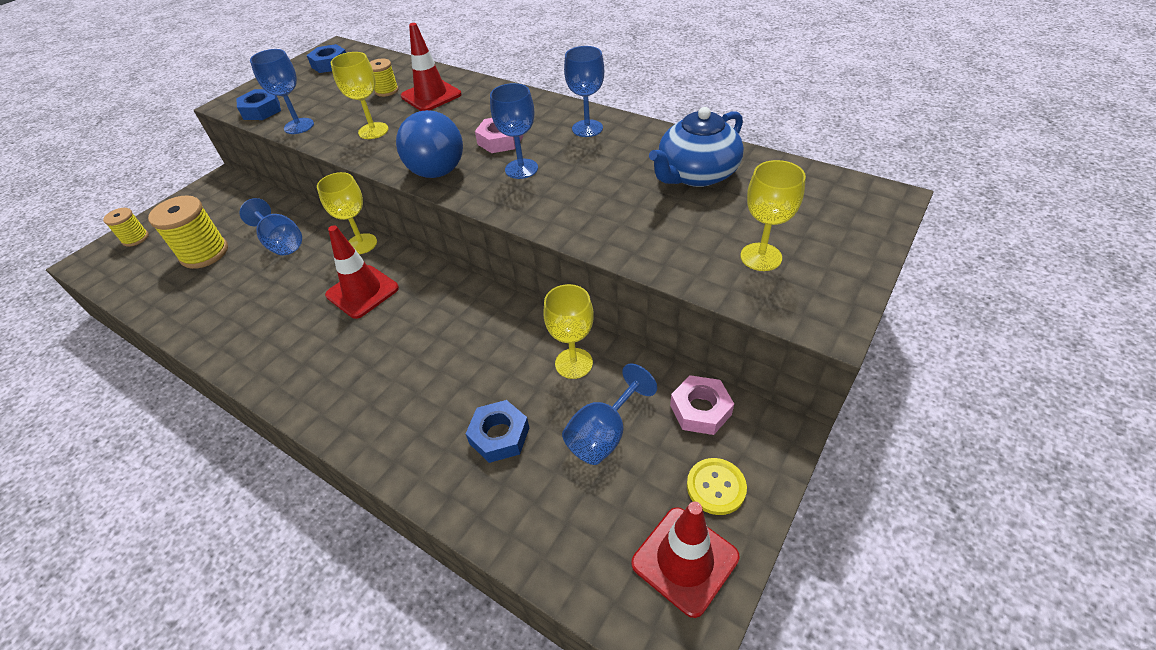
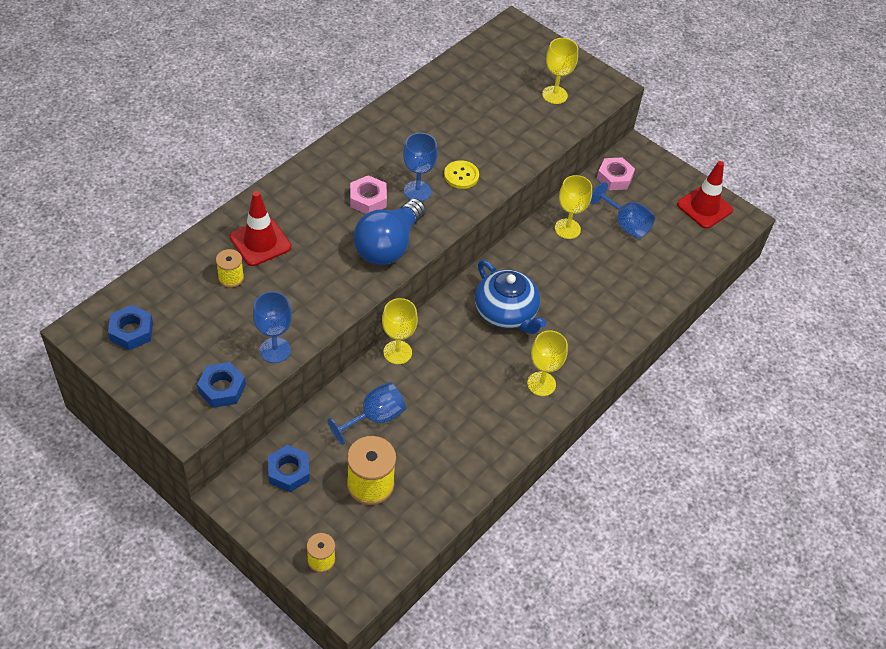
camera: 90 degrees left, 5 degrees up
(362, 292) = (463, 350): red traffic cone -> none
(373, 131) = (312, 288): yellow goblet -> yellow goblet (541, 384)
(433, 163) = (388, 246): blue light bulb -> blue light bulb turned 135 degrees clockwise
(499, 435) = (619, 274): blue nut -> blue nut (289, 471)
(587, 128) = (371, 143): blue goblet -> none
(696, 174) = (459, 99): blue teapot -> blue teapot (506, 312)
(716, 487) = (665, 185): yellow button -> yellow button (461, 175)

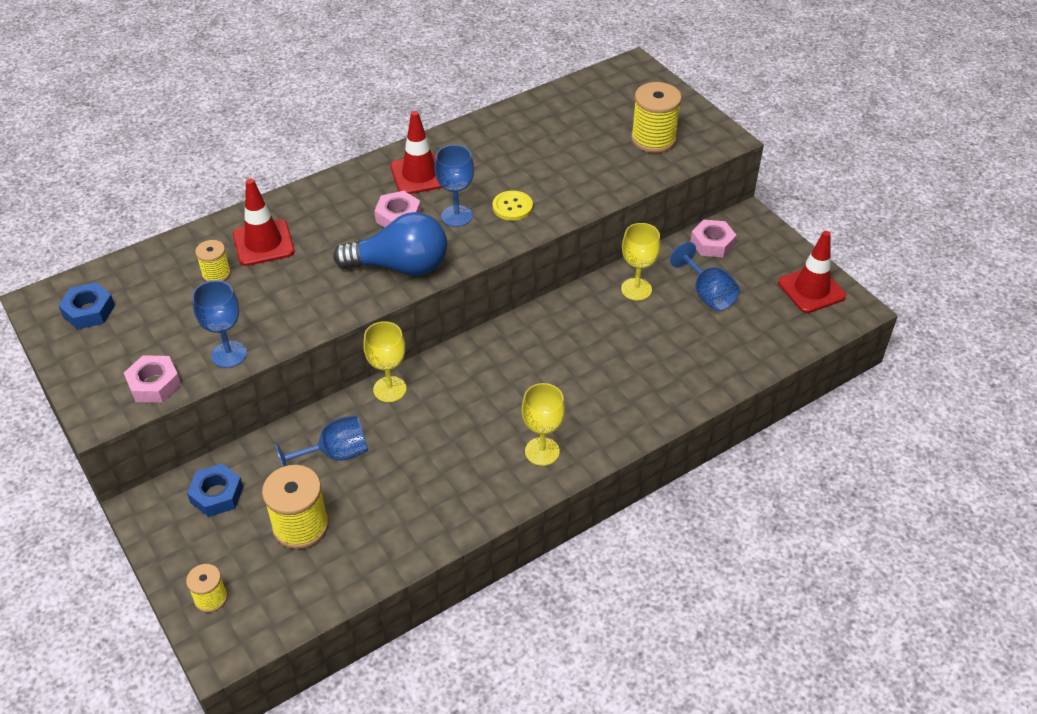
camera: 20 degrees right, 5 degrees down
(222, 388) = (154, 384): blue nut -> pink nut
(370, 156) = (419, 175): none -> red traffic cone
(388, 246) = (400, 266): blue light bulb -> blue light bulb turned 135 degrees counterclockwise
(506, 312) = (530, 367): blue teapot -> none
(554, 95) = (653, 139): yellow goblet -> yellow spool

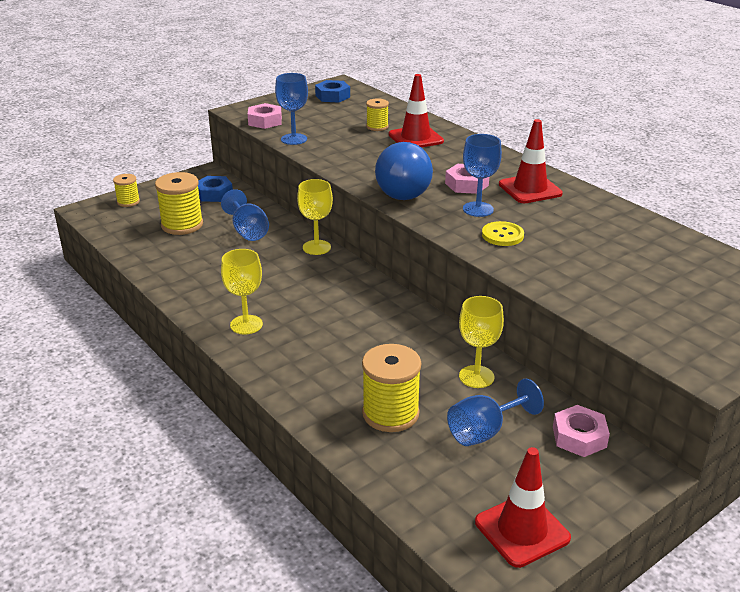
camera: 85 degrees right, 15 degrees down
(653, 139) = (668, 317): yellow spool -> yellow spool (390, 413)

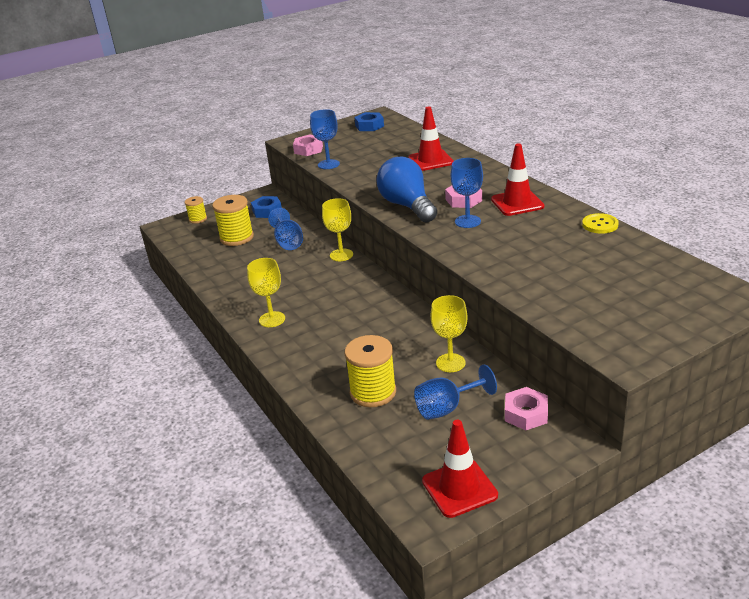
camera: 10 degrees right, 0 degrees up
(377, 127) = (400, 151): yellow spool -> none
(401, 190) = (407, 206): blue light bulb -> blue light bulb turned 150 degrees clockwise
(502, 235) = (482, 243): yellow button -> yellow button (600, 225)

